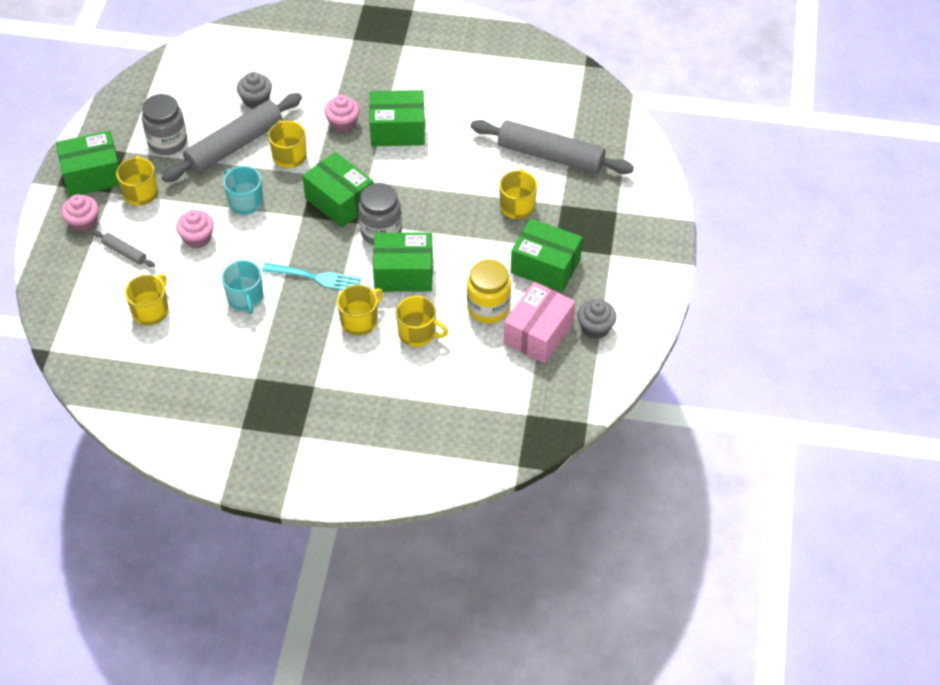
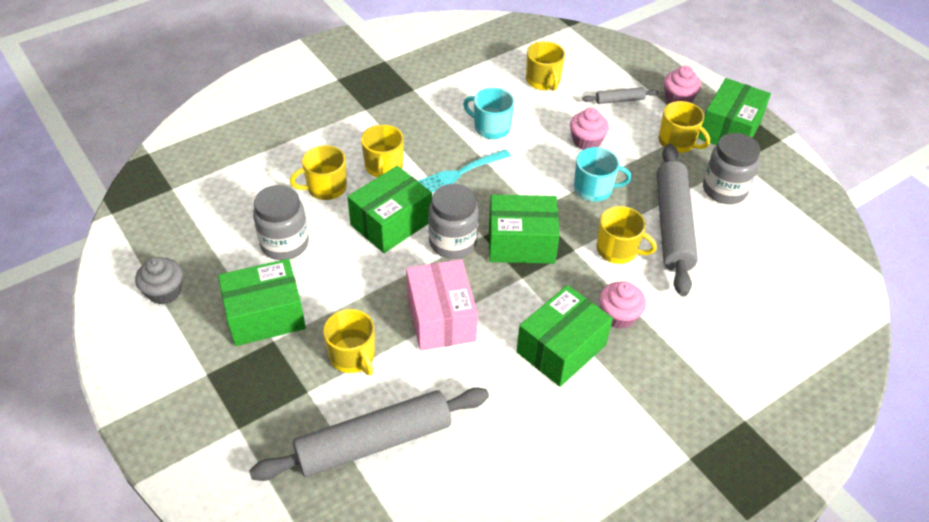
camera: 135 degrees right, 5 degrees down
(256, 100) = (722, 278): grey cupcake -> none
(488, 308) = (285, 244): yellow jar -> grey jar
(538, 333) = (217, 253): pink box -> pink box (441, 318)

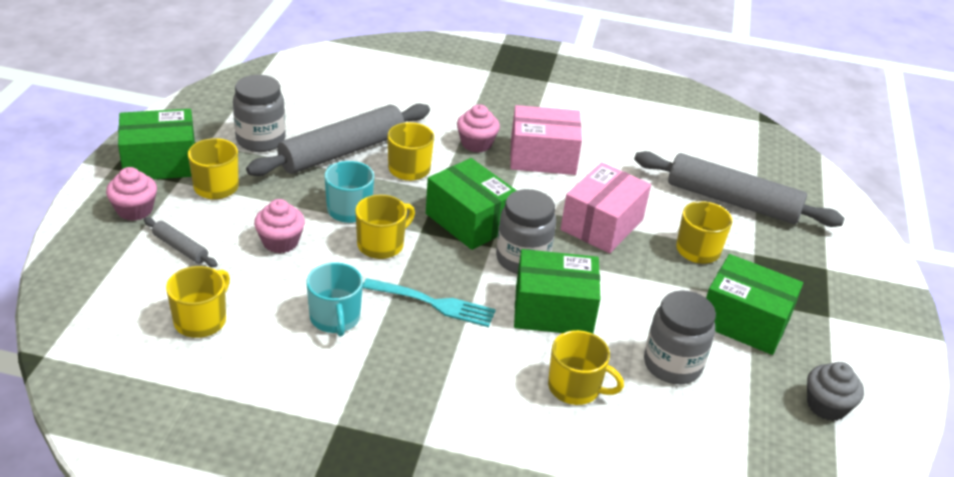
camera: 135 degrees left, 10 degrees down
(383, 167) = (493, 363): yellow mug -> yellow mug (381, 245)
(561, 348) = (542, 157): green box -> pink box

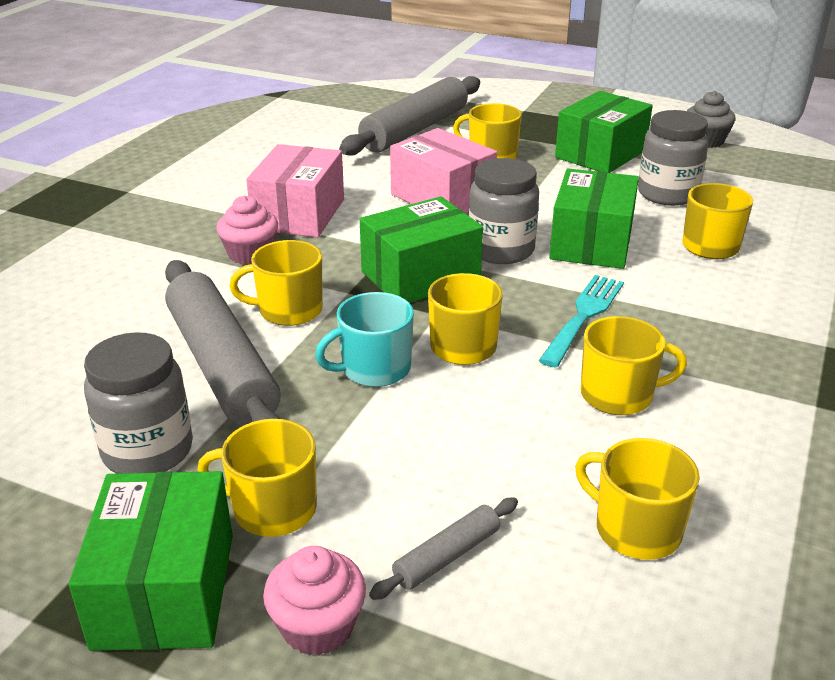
camera: 75 degrees left, 5 degrees down
(280, 242) = (444, 438): pink cupcake -> none
(335, 318) = (618, 395): turquoise mug -> yellow mug

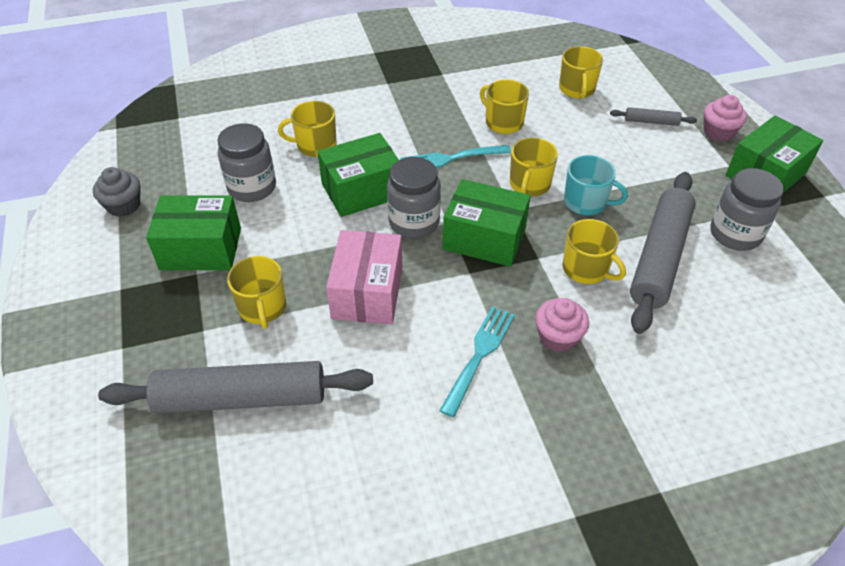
camera: 130 degrees left, 15 degrees up
(272, 509) = (699, 175): yellow mug -> none
(299, 214) = (479, 355): pink box -> turquoise fork

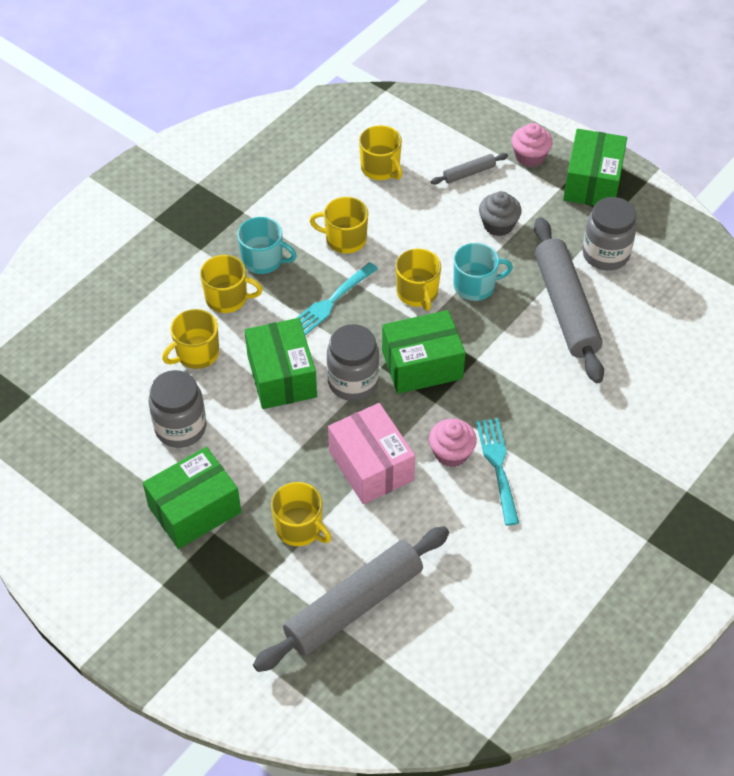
camera: 35 degrees left, 5 degrees up
(124, 205) = (79, 512): grey cupcake -> grey cupcake (498, 225)
(362, 190) = (281, 376): green box -> green box turned 45 degrees counterclockwise
(426, 109) = (263, 260): none -> turquoise mug
(558, 337) = (542, 418): pink cupcake -> pink cupcake (451, 453)
(586, 269) = (520, 348): yellow mug -> yellow mug (227, 298)

